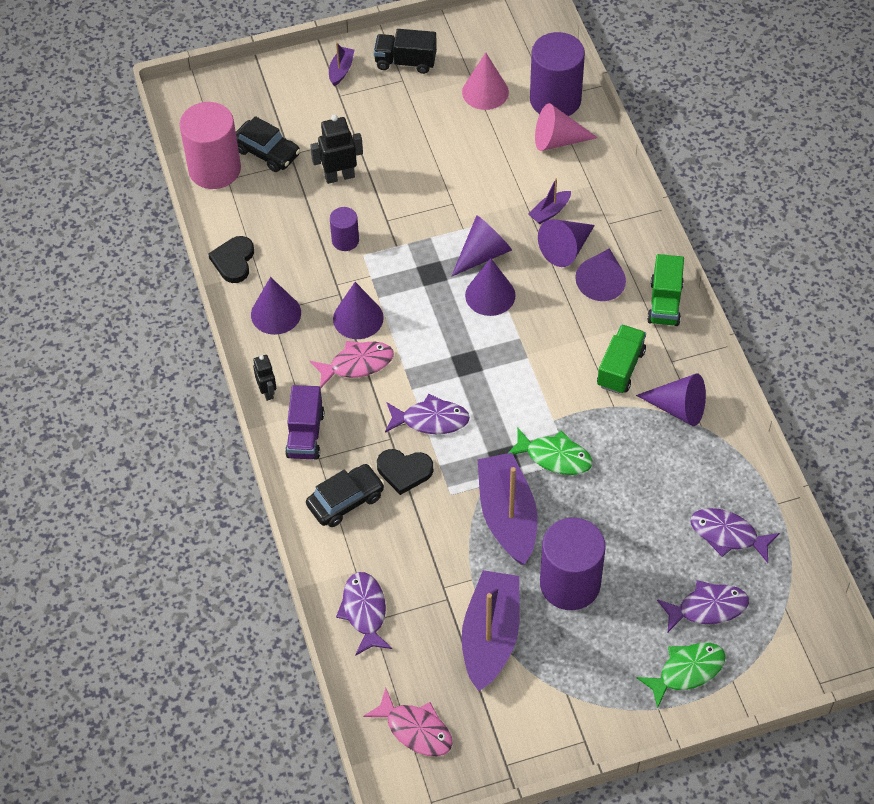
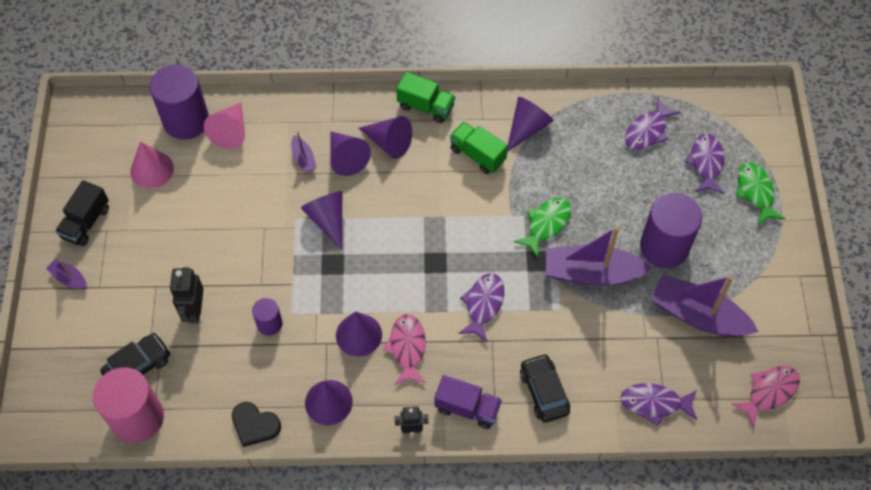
camera: 75 degrees left, 5 degrees up
(404, 471) = (528, 338): black heart -> none
(490, 295) = (372, 226): purple cone -> none

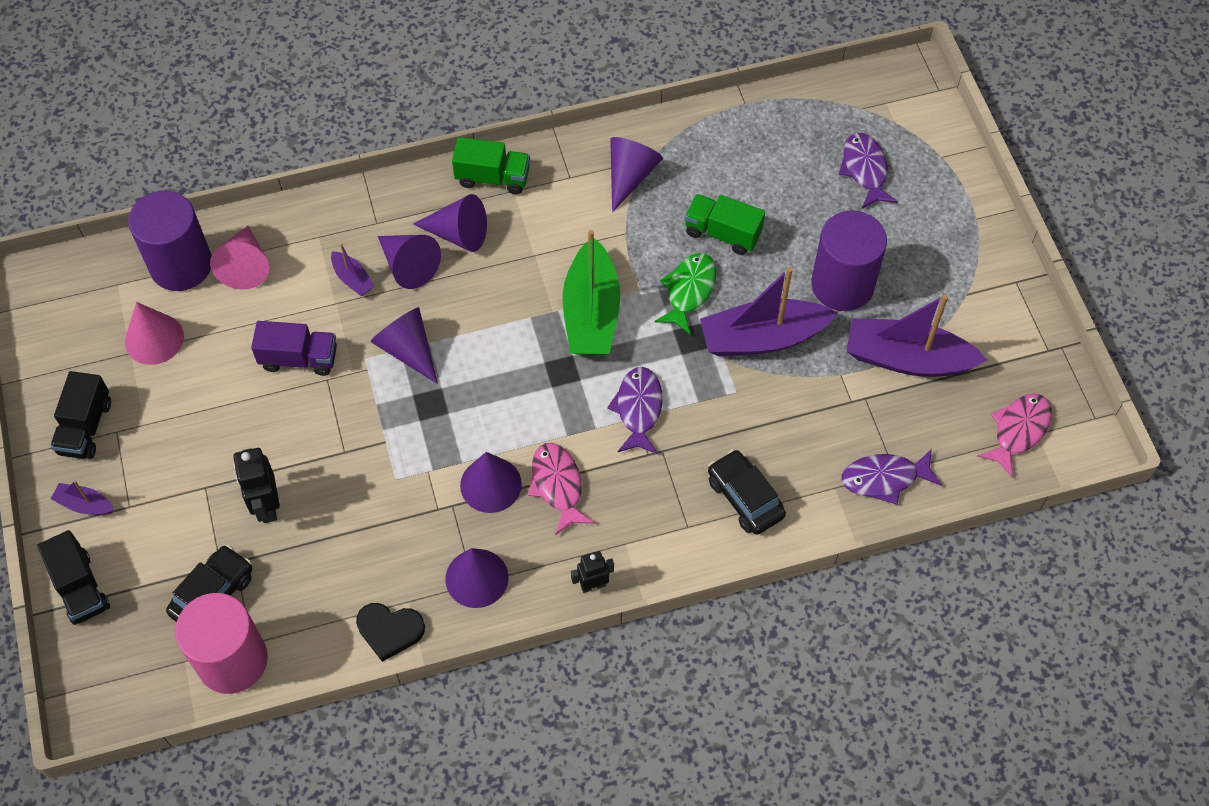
camera: 15 degrees left, 0 degrees up
(48, 338) = (80, 588): none -> black truck
(269, 324) = (371, 499): purple cylinder -> none
(467, 408) = (655, 541): purple truck -> purple truck (299, 358)
(469, 224) = (591, 313): none -> green boat
(477, 155) = (577, 224): green truck -> green truck (722, 233)
(647, 131) = (782, 146): purple fish -> none
(755, 192) = (935, 192): green fish -> none

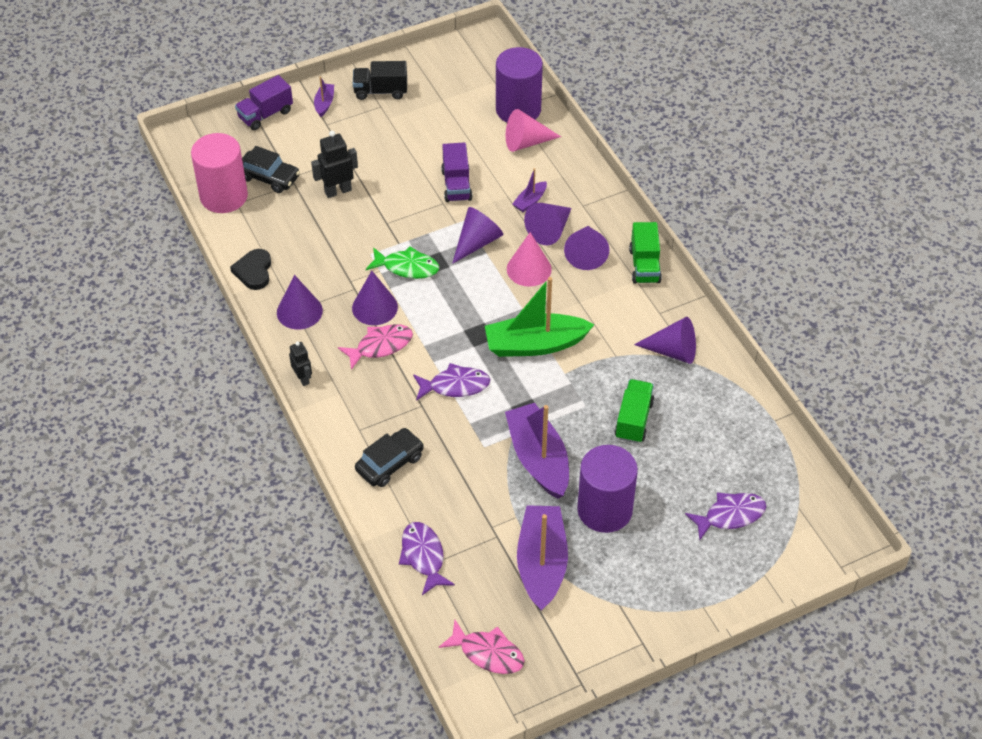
camera: 80 degrees right, 10 degrees down
(80, 588) = (265, 114): black truck -> purple truck
(154, 339) = (455, 109): pink cone -> pink cone (529, 269)
(689, 291) = (571, 404): green fish -> green fish (407, 267)

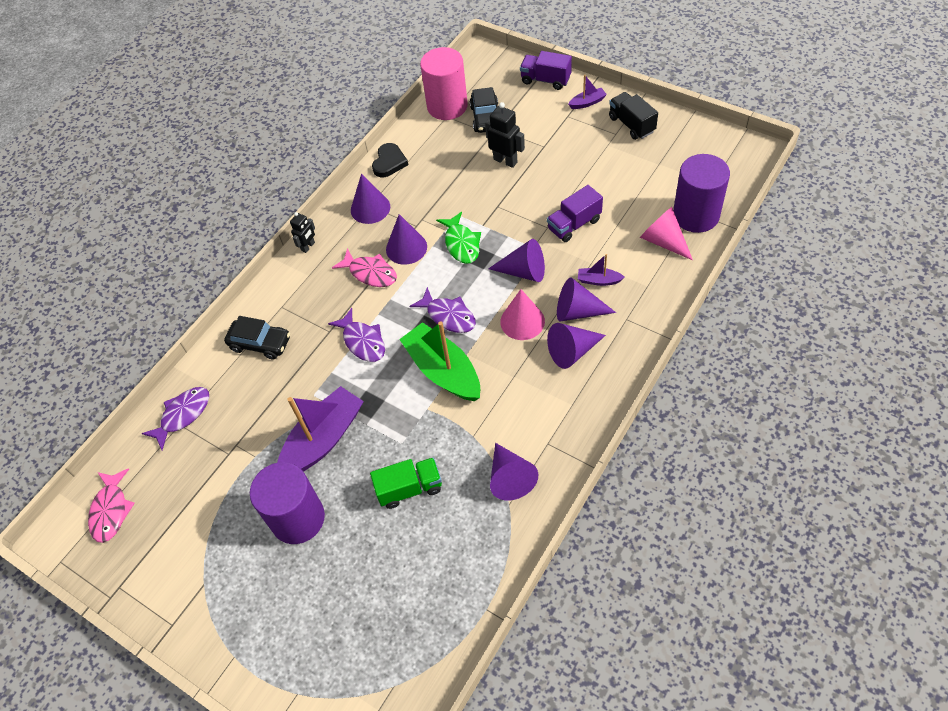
camera: 65 degrees right, 5 degrees up
(254, 271) = (389, 162): black heart -> black heart turned 135 degrees clockwise
(541, 564) = (217, 501): purple boat -> none
(644, 265) = (594, 402): green truck -> none
(730, 515) = (348, 627): purple fish -> purple fish (448, 316)

